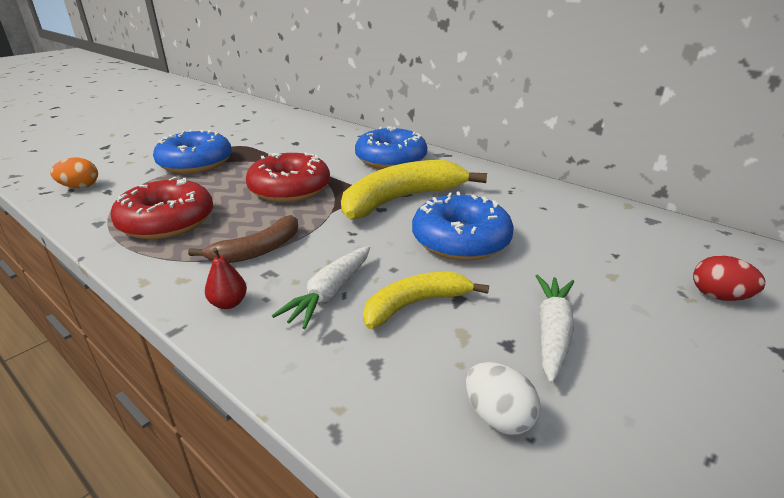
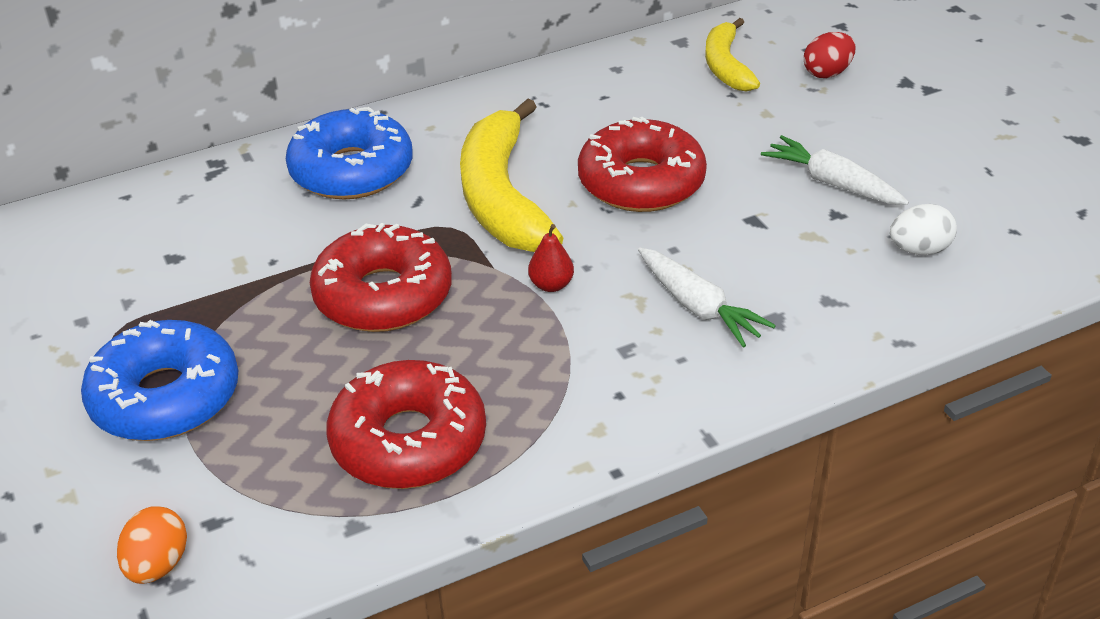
camera: 65 degrees left, 10 degrees up
(228, 303) = (676, 390): red pear -> red pear (551, 285)
(258, 250) = (562, 352): brown banana -> none
(415, 304) = (749, 251): yellow banana -> yellow banana (726, 66)
(460, 240) = (641, 182): blue donut -> red donut

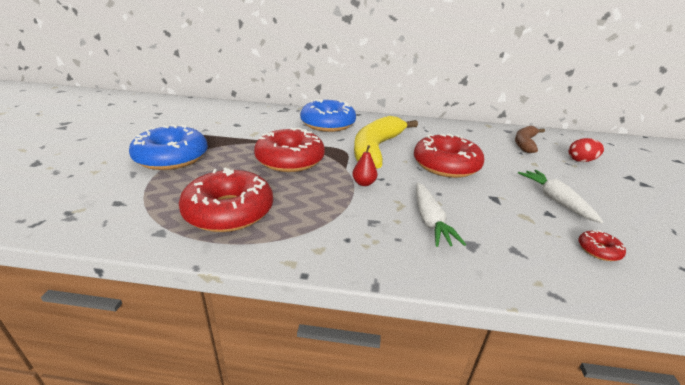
camera: 30 degrees right, 10 degrees down
(158, 565) = (76, 207): orange egg -> none
(726, 66) = (525, 143): yellow banana -> brown banana
(919, 250) = (598, 250): white egg -> red donut

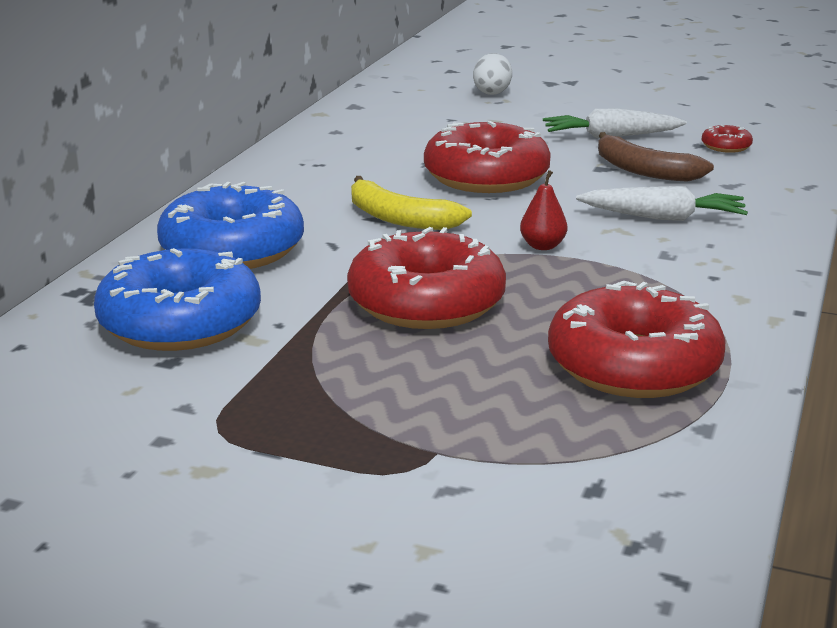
camera: 75 degrees left, 5 degrees down
(172, 157) = (370, 443): blue donut -> blue donut (180, 322)
(376, 149) = (399, 218): yellow banana -> yellow banana, size x0.59
(525, 143) = (415, 108): brown banana -> brown banana (643, 170)
(581, 160) = (492, 92): red egg -> white egg

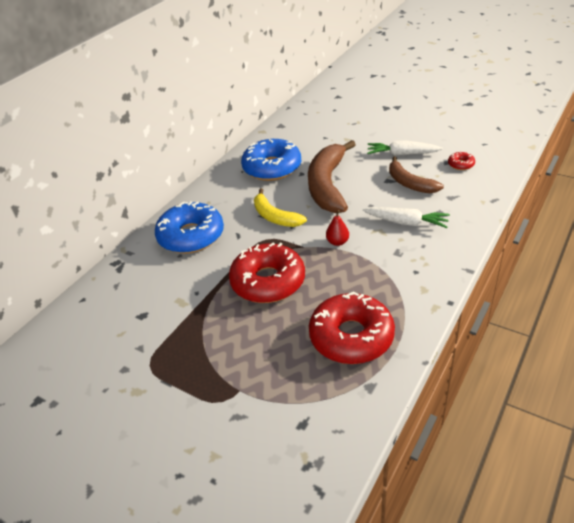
camera: 15 degrees right, 15 degrees up
(180, 322) = (154, 288): blue donut -> blue donut (272, 168)
(486, 177) = (327, 185): red donut -> brown banana
(492, 92) = (353, 115): white egg -> none

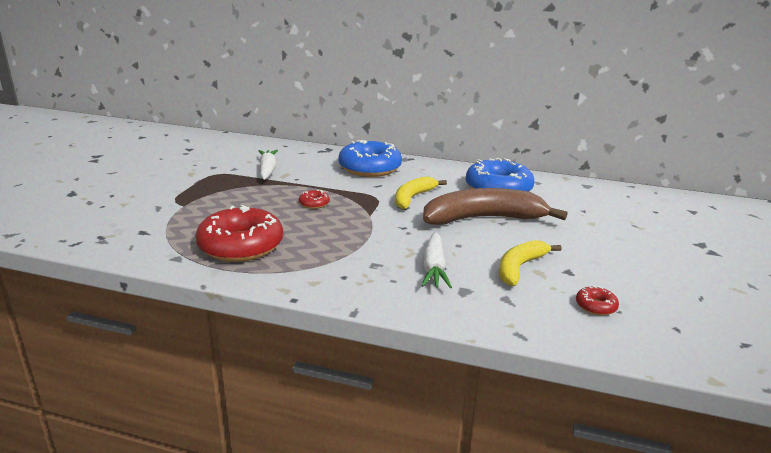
camera: 70 degrees right, 15 degrees down
(268, 282) = (314, 204): red donut -> red donut, size x0.42
(337, 242) = (382, 230): red pear -> none
(402, 154) = (586, 260): white carrot -> white carrot (267, 170)
(409, 183) = (519, 267): brown banana -> yellow banana

